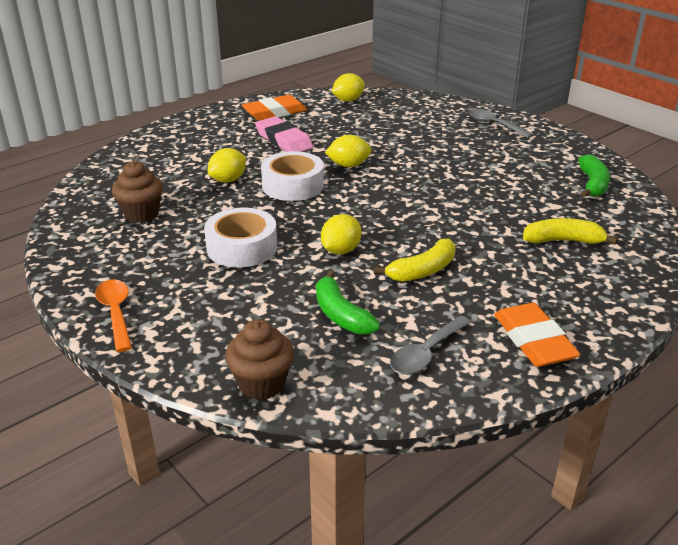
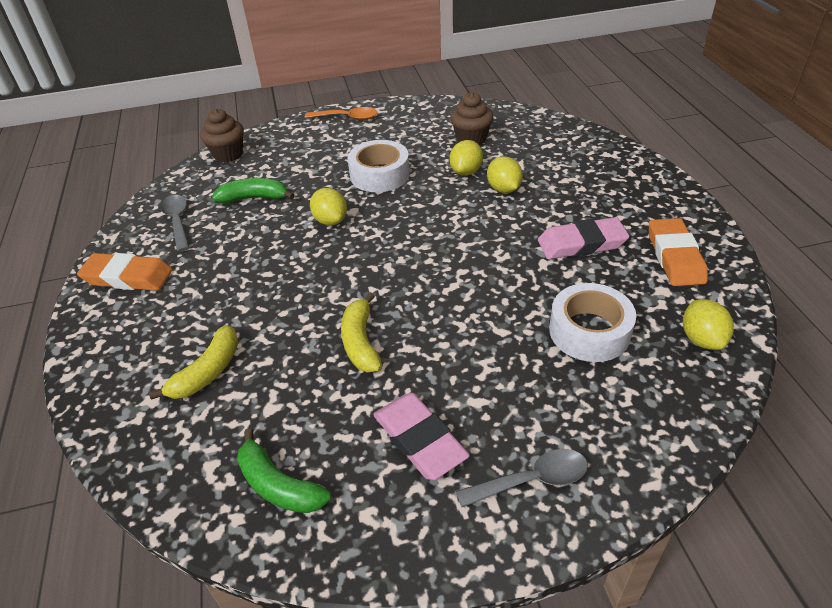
camera: 120 degrees right, 10 degrees up
(293, 185) = (465, 223): white tape -> white tape (589, 331)
(348, 165) = (485, 273): yellow lemon -> yellow lemon (466, 171)
(422, 271) = (261, 254): yellow banana -> yellow banana (360, 342)
(510, 155) = (420, 439): none -> pink eraser

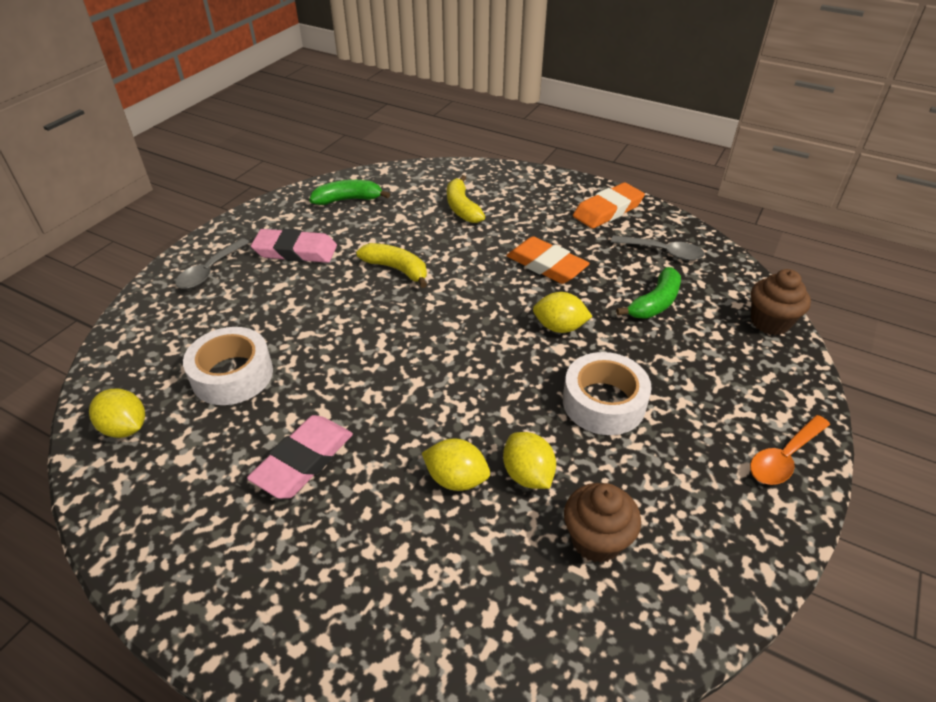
camera: 130 degrees right, 0 degrees up
(674, 256) = (189, 512): orange eraser -> orange eraser (546, 265)

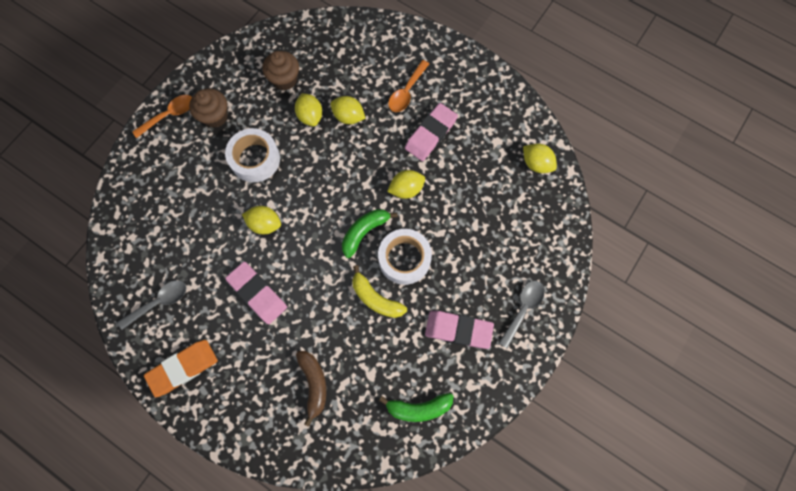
camera: 175 degrees left, 30 degrees up
(232, 375) = (482, 199): white tape -> white tape (404, 259)
(344, 534) = (406, 92): none -> orange spoon
(352, 379) = (406, 189): none -> yellow lemon
(462, 208) = (314, 384): yellow banana -> brown banana
(546, 265) = (257, 293): orange eraser -> pink eraser
(655, 303) = (190, 243): green banana -> green banana (364, 232)
(663, 252) = (159, 302): grey spoon -> grey spoon turned 120 degrees clockwise
(770, 322) = (119, 217): brown cupcake -> brown cupcake (215, 116)

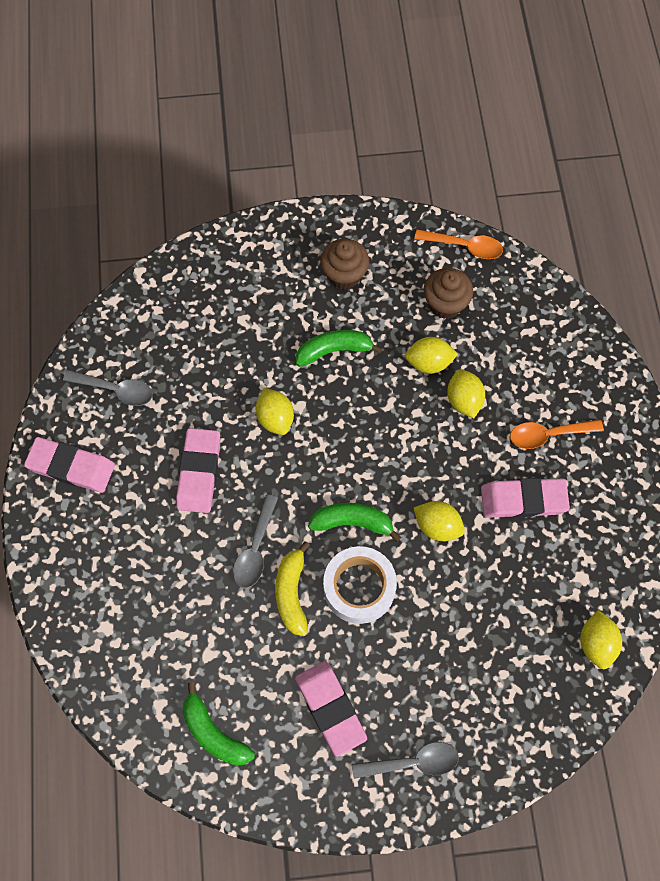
camera: 50 degrees right, 5 degrees down
(169, 115) = (307, 233): orange spoon -> orange spoon (464, 246)
(183, 368) = (71, 467): orange eraser -> pink eraser
(255, 159) = (334, 350): white tape -> green banana
(310, 116) = (429, 363): yellow lemon -> yellow lemon turned 60 degrees clockwise
(314, 384) = (154, 604): brown banana -> none
(332, 298) = (255, 549): none -> grey spoon

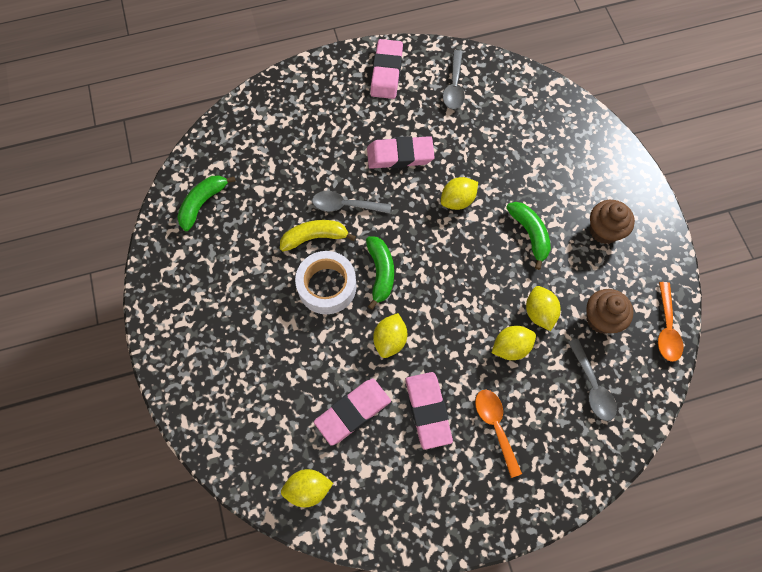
camera: 80 degrees right, 0 degrees up
(330, 708) = (229, 280): pink eraser -> pink eraser (353, 412)
(413, 762) = (193, 347): grey spoon -> grey spoon (592, 386)

